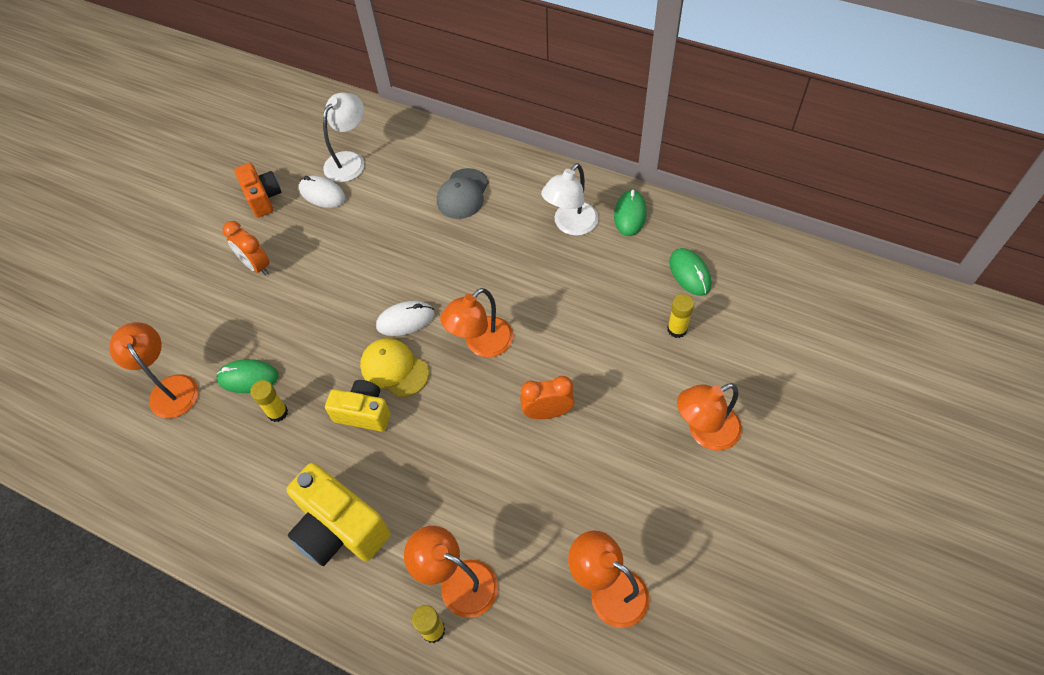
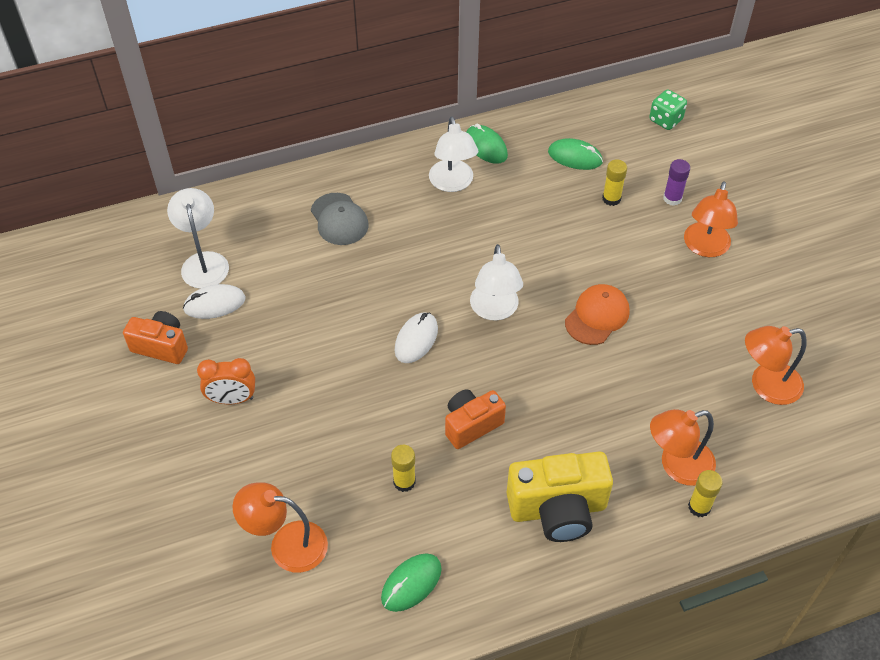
camera: 50 degrees left, 5 degrees down
(248, 378) = (345, 480): green mouse -> green mouse (411, 583)
(363, 413) = (471, 425): yellow camera -> orange camera
(394, 369) = (453, 378): yellow cap -> none
(481, 344) = (495, 310): orange lamp -> white lamp
(547, 412) = (597, 316): orange clock -> orange cap
(729, 369) = (672, 198): none -> purple glue stick
(808, 299) = (665, 120): none -> green dice

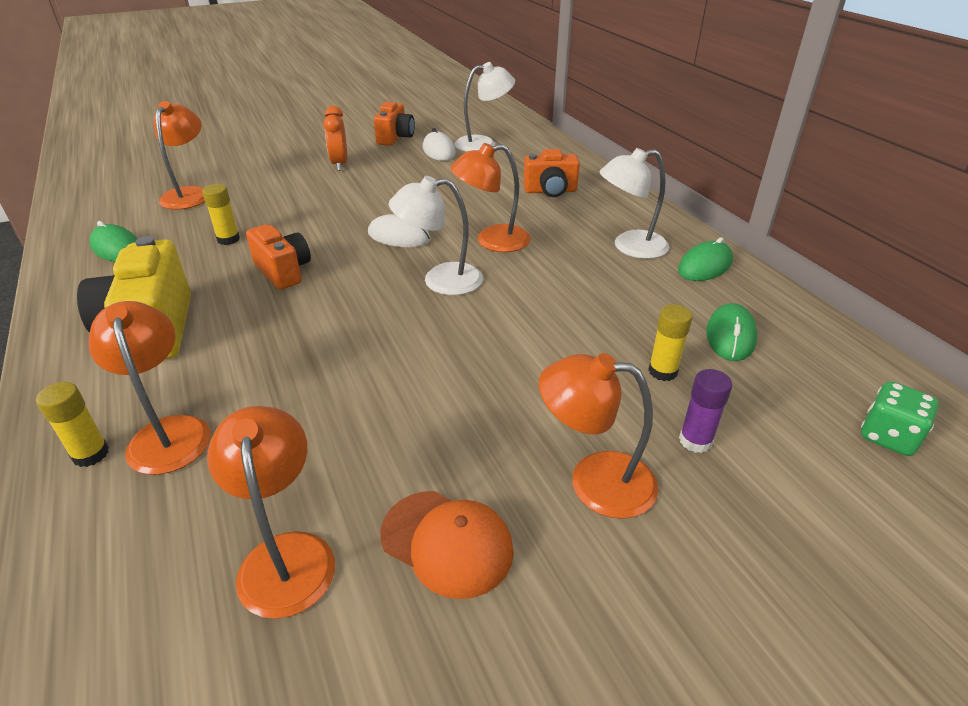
camera: 85 degrees right, 15 degrees down
(339, 219) = (550, 191): grey cap -> orange camera
(432, 271) = (492, 241): none -> orange lamp
(597, 316) = (435, 358): orange cap -> orange cap (447, 542)

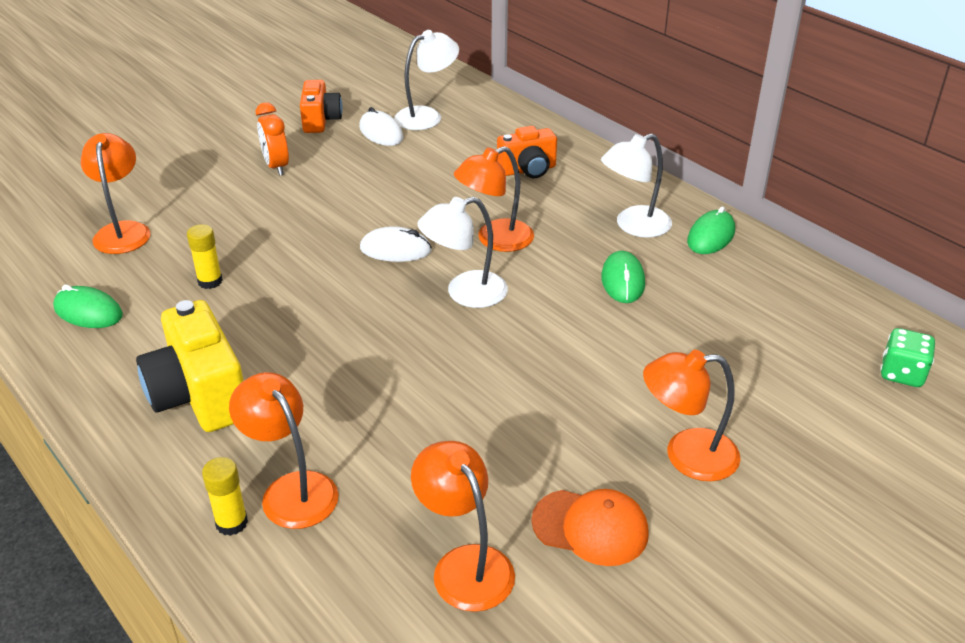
camera: 15 degrees left, 0 degrees up
(283, 271) = (296, 309): orange camera -> none
(662, 371) = (708, 350): yellow glue stick -> none
(695, 440) = (755, 406): purple glue stick -> none
(730, 336) = (755, 306): green mouse -> green mouse (622, 281)

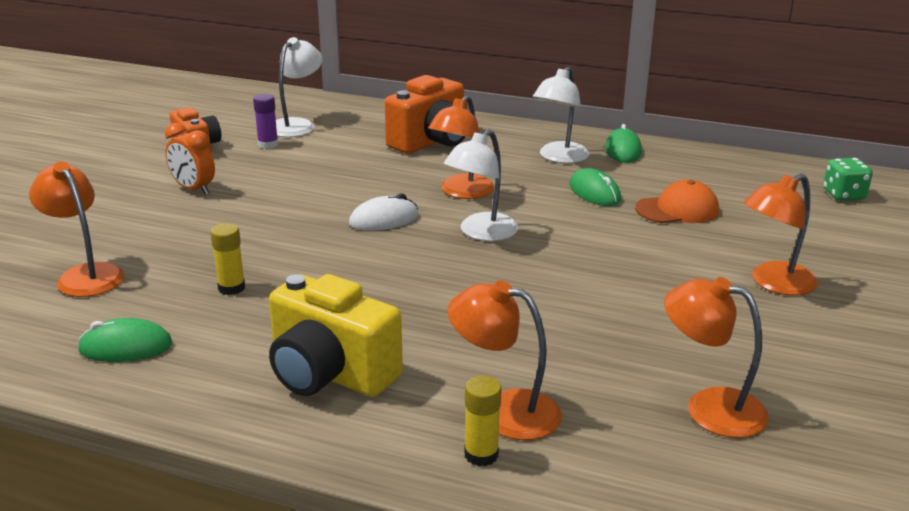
camera: 30 degrees left, 10 degrees down
(381, 133) = (268, 144): white mouse -> purple glue stick
(528, 170) = (431, 142): orange camera -> orange camera, size x1.57
(590, 527) = (767, 349): orange cap -> orange cap (677, 210)

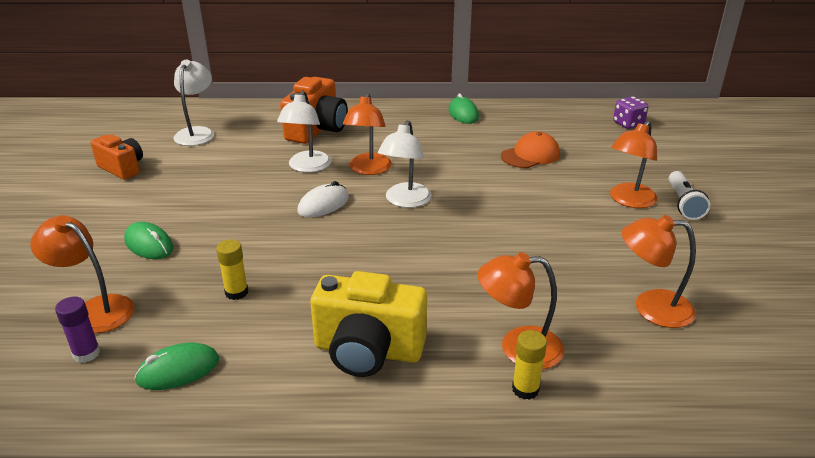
camera: 20 degrees left, 5 degrees up
(193, 189) = (144, 208): orange clock -> none
(268, 144) = (183, 154): purple glue stick -> purple glue stick (86, 353)
(559, 157) = (422, 127): white lamp -> white lamp (307, 167)
(594, 192) = (465, 152): green mouse -> green mouse (149, 244)
(843, 195) = (628, 124): green dice -> purple dice
(851, 301) = (683, 204): none -> white flashlight

